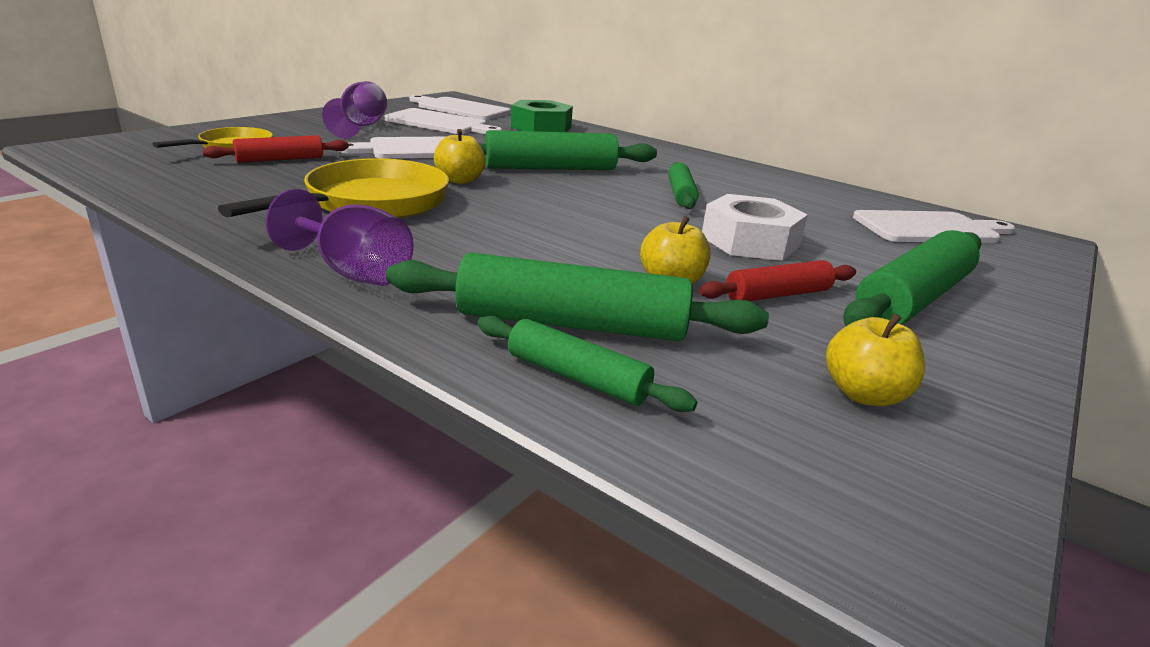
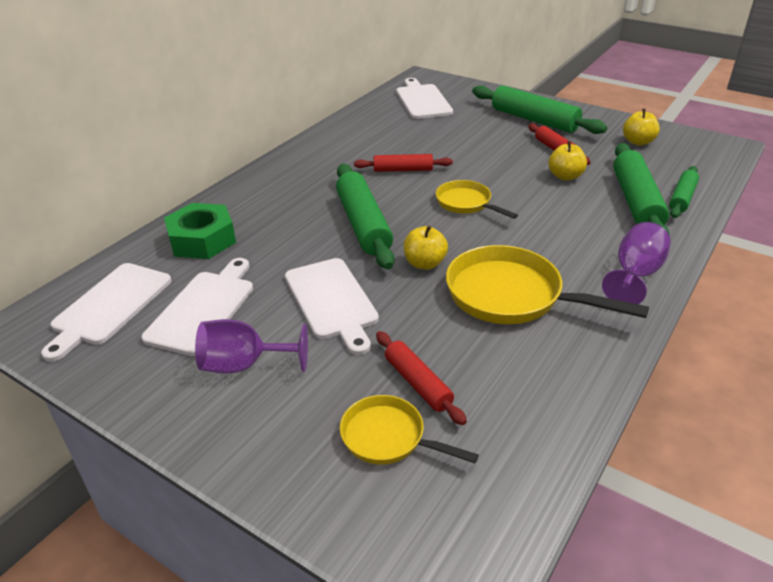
camera: 90 degrees left, 10 degrees up
(588, 211) = (466, 203): none -> yellow pan
(680, 194) = (403, 170): green rolling pin -> red rolling pin
(750, 241) = (484, 152): white nut -> none

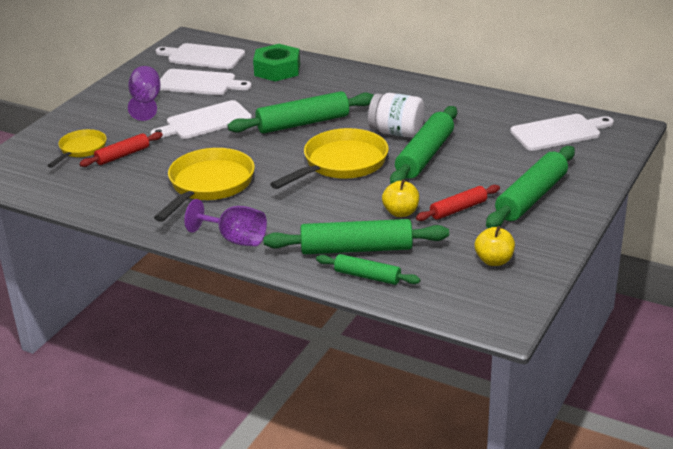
camera: 85 degrees right, 5 degrees down
(403, 170) = (396, 132): red rolling pin -> white jar
(424, 263) = (249, 150): yellow apple -> none
(455, 159) = (425, 156): none -> green rolling pin
(466, 203) = (341, 164): yellow pan -> yellow pan, size x1.71

